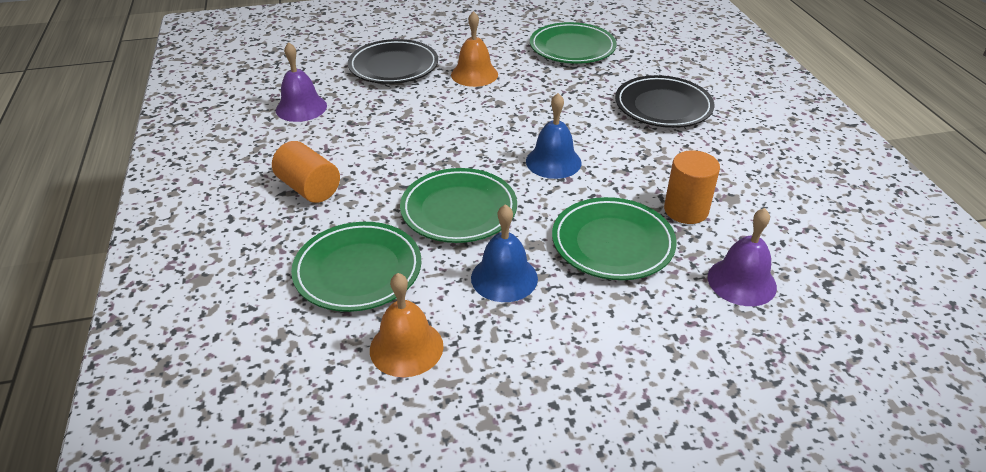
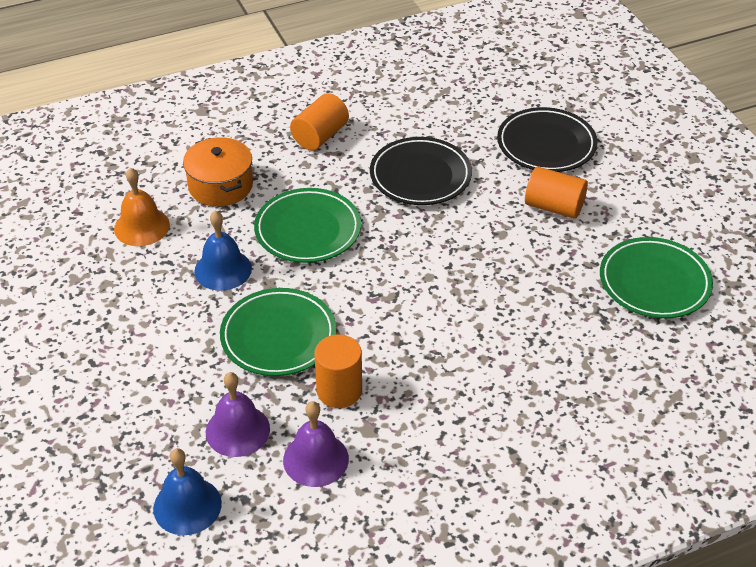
camera: 80 degrees right, 5 degrees up
(301, 108) = (444, 102): purple bell -> purple bell (315, 459)
(358, 271) = (220, 186): green plate -> orange pot
(474, 74) = (554, 207): orange bell -> orange cylinder
(553, 162) = (400, 286): blue bell -> blue bell (187, 506)
(663, 106) = (540, 372): black plate -> black plate (420, 176)

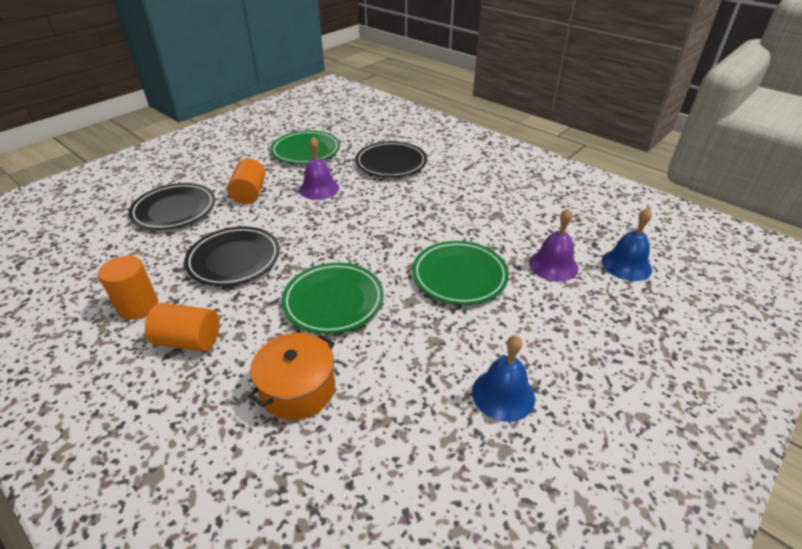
camera: 115 degrees left, 5 degrees down
(141, 226) = (394, 429): orange bell -> none
(223, 269) = (413, 336): blue bell -> blue bell (503, 394)
(315, 459) = (539, 227): purple bell -> purple bell (319, 188)
(339, 391) = (481, 234): orange cylinder -> orange cylinder (138, 306)
(571, 366) = (391, 163): none -> black plate

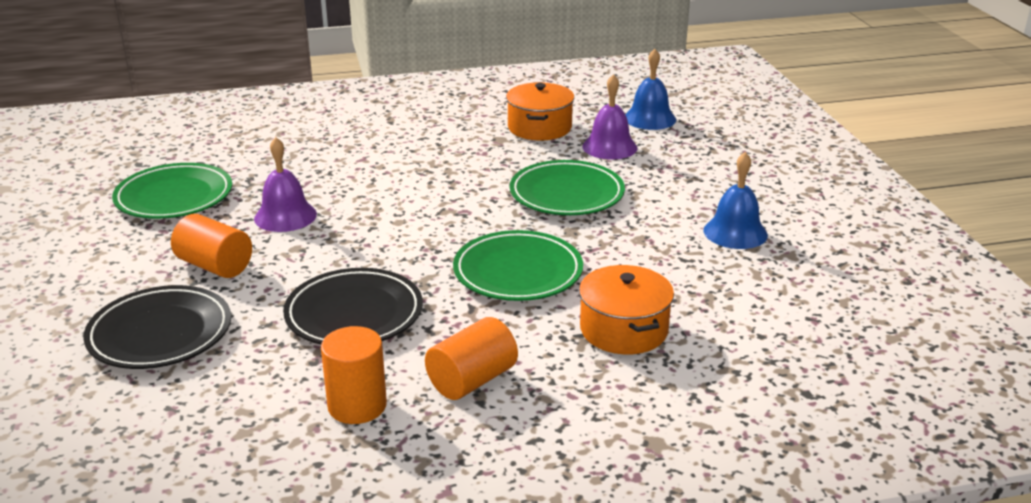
camera: 55 degrees left, 10 degrees down
(391, 163) = (306, 155): black plate -> none
(537, 223) = (539, 127): none -> orange pot

